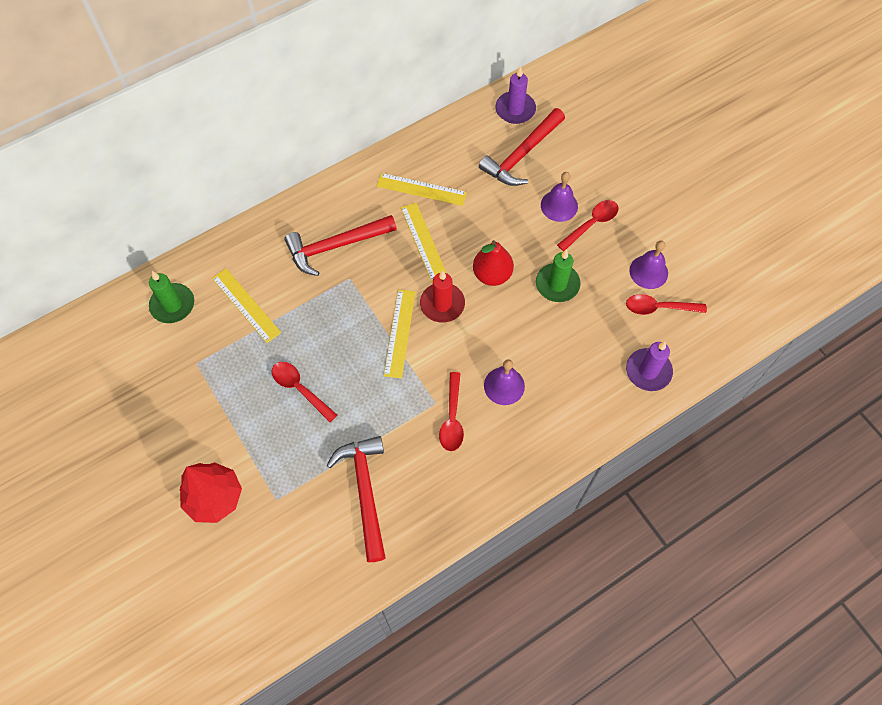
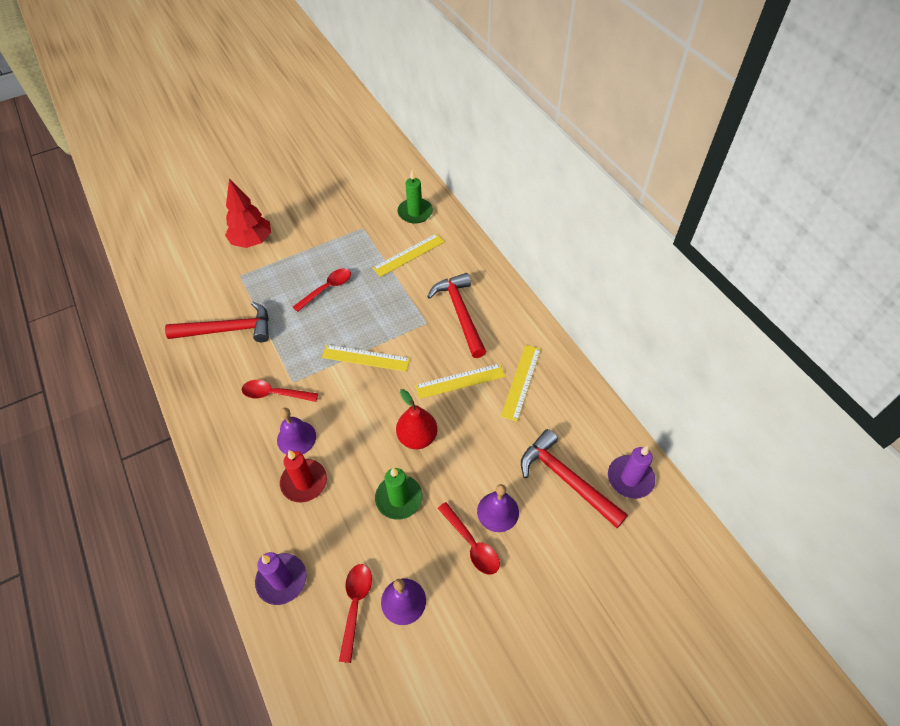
camera: 95 degrees right, 10 degrees down
(442, 304) = (390, 392): red candle -> red candle (304, 482)

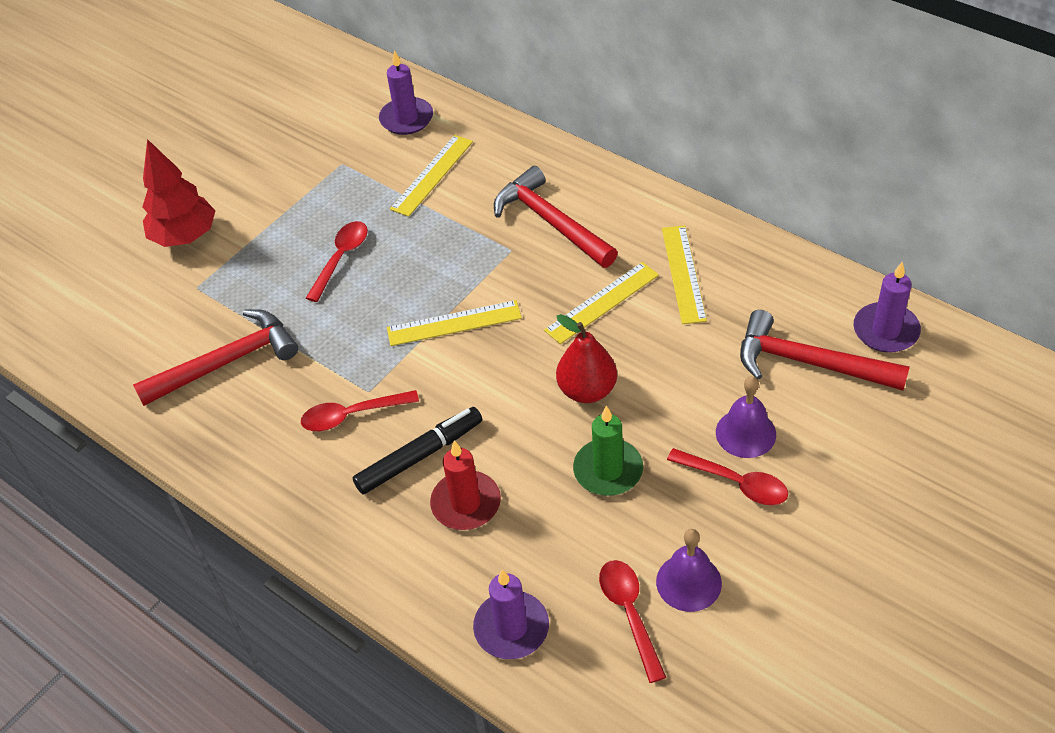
camera: 20 degrees left, 5 degrees down
(296, 438) = (420, 456): purple bell -> black marker
(415, 212) = (406, 119): green candle -> purple candle

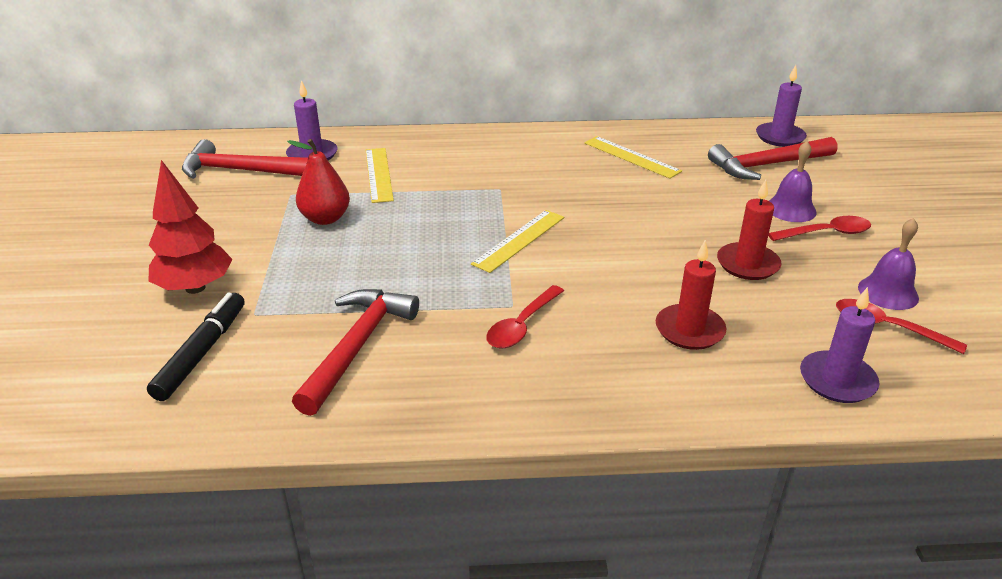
camera: 45 degrees left, 15 degrees down
(341, 258) = (370, 243): red spoon -> none
(420, 456) = (613, 322): black marker -> black marker (202, 353)
(551, 222) = (506, 166): red hammer -> red hammer (240, 171)
(587, 390) = (667, 233): red pear -> red pear (325, 218)
(602, 302) = (604, 189): yellow ruler -> none
(608, 470) = (747, 264): green candle -> red candle

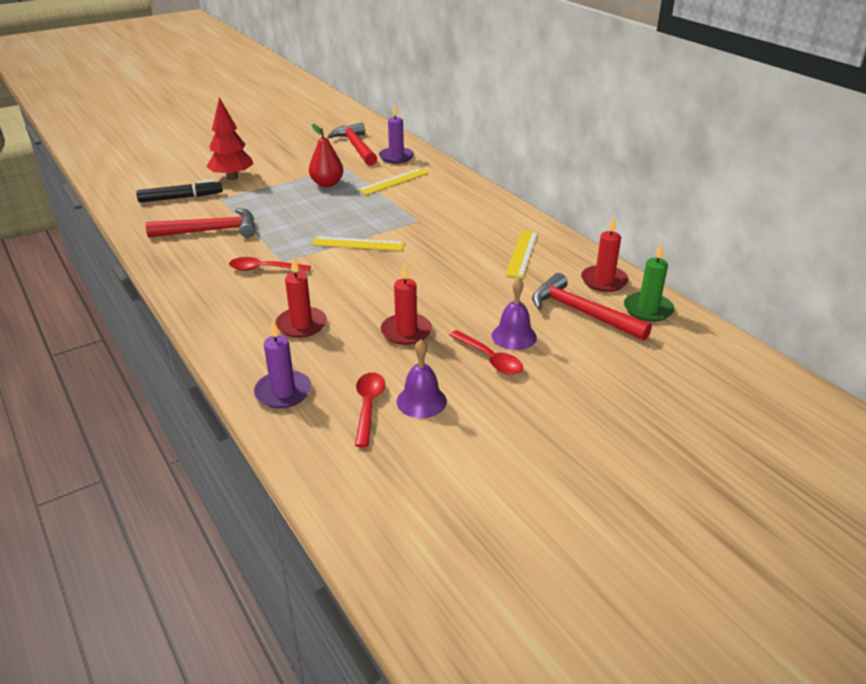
camera: 60 degrees right, 0 degrees up
(717, 138) = (604, 281): none -> red candle
(780, 137) = (648, 309): purple candle -> green candle

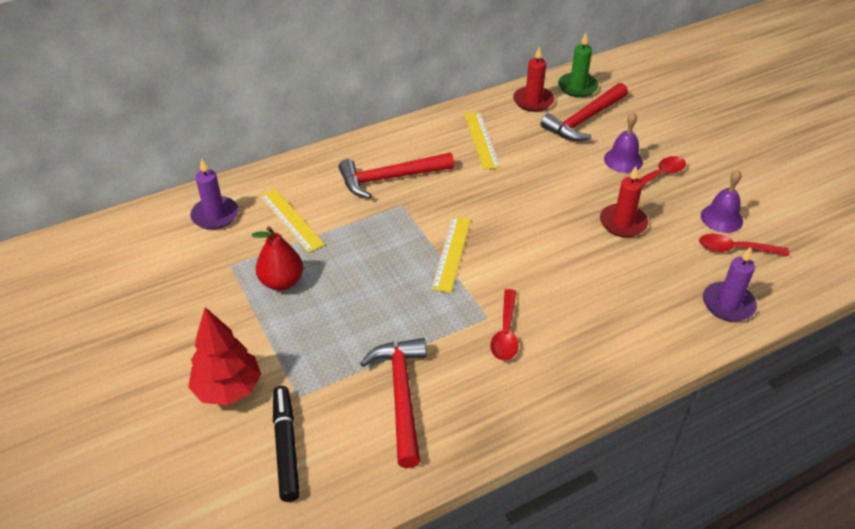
camera: 85 degrees left, 10 degrees up
(301, 325) = (618, 295): red candle -> none
(356, 147) = (163, 253): red hammer -> red hammer (390, 178)
(522, 253) = (481, 140): yellow ruler -> yellow ruler turned 60 degrees clockwise

